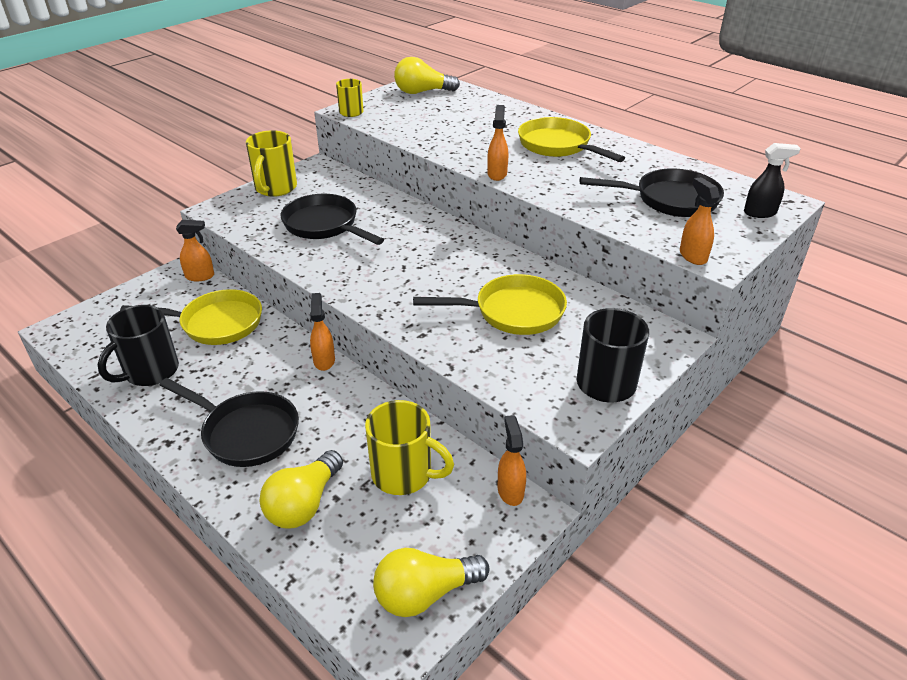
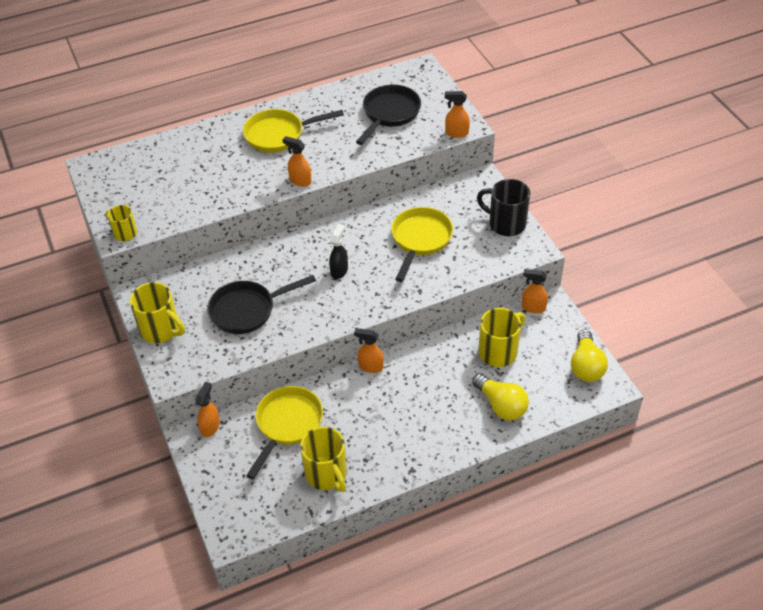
camera: 65 degrees left, 10 degrees up
(150, 372) = (326, 474): black mug -> yellow mug
(245, 432) = (423, 425): black pan -> none
(422, 92) = (118, 178): yellow light bulb -> none
(760, 213) = (428, 84): black spray bottle -> black spray bottle (339, 271)

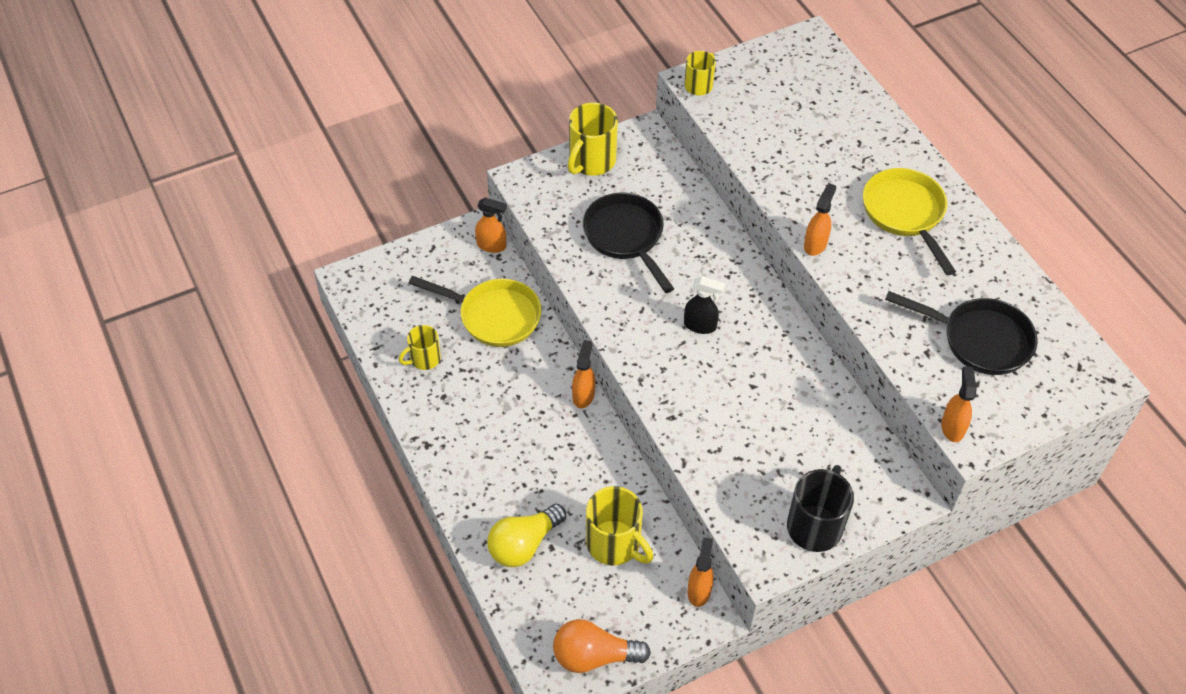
camera: 85 degrees right, 5 degrees up
(326, 474) = (424, 359): yellow mug -> yellow mug, size x0.61
(420, 240) = (767, 416): yellow pan -> none
(586, 366) = (594, 656): yellow light bulb -> orange light bulb

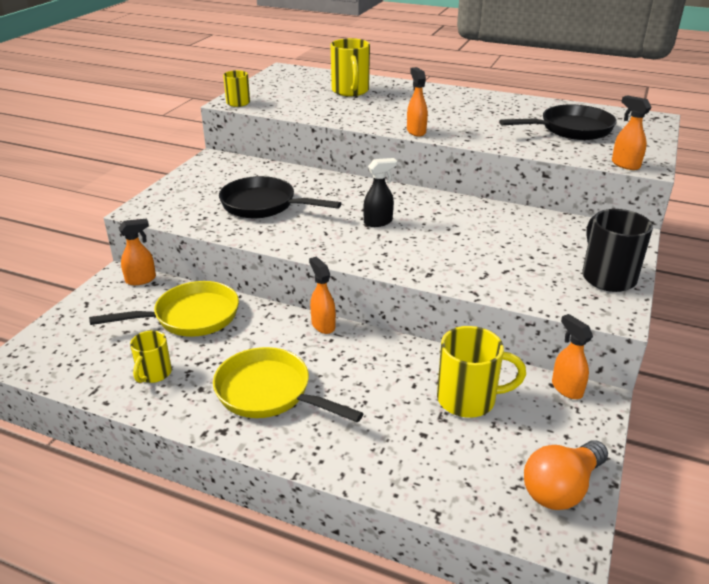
camera: 40 degrees left, 20 degrees down
(524, 544) = (398, 447): yellow light bulb -> none
(591, 161) = (188, 183): yellow mug -> yellow mug (350, 91)
(905, 214) = (446, 104): yellow pan -> yellow pan (269, 393)

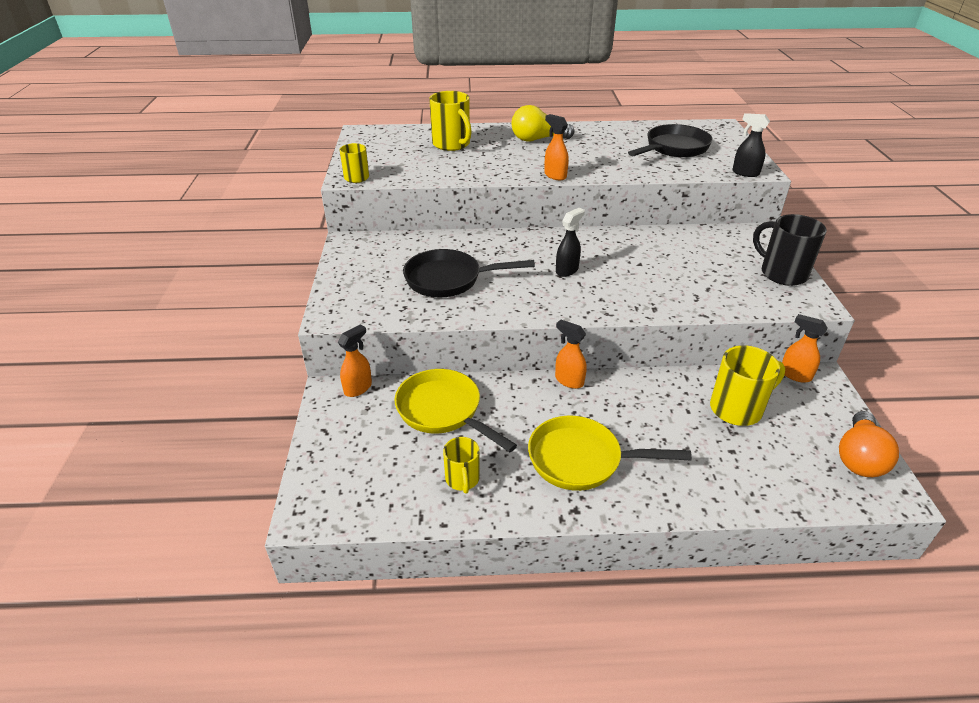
camera: 25 degrees left, 5 degrees up
(190, 317) = (443, 411): yellow pan -> yellow pan turned 90 degrees counterclockwise
(436, 99) = (537, 139): none -> yellow light bulb
(625, 164) = (745, 173): orange spray bottle -> black spray bottle

